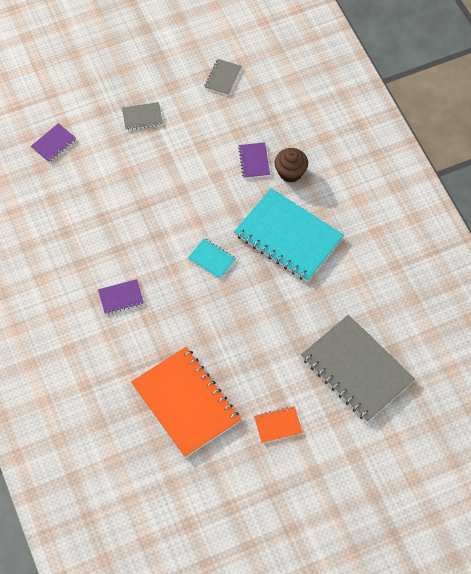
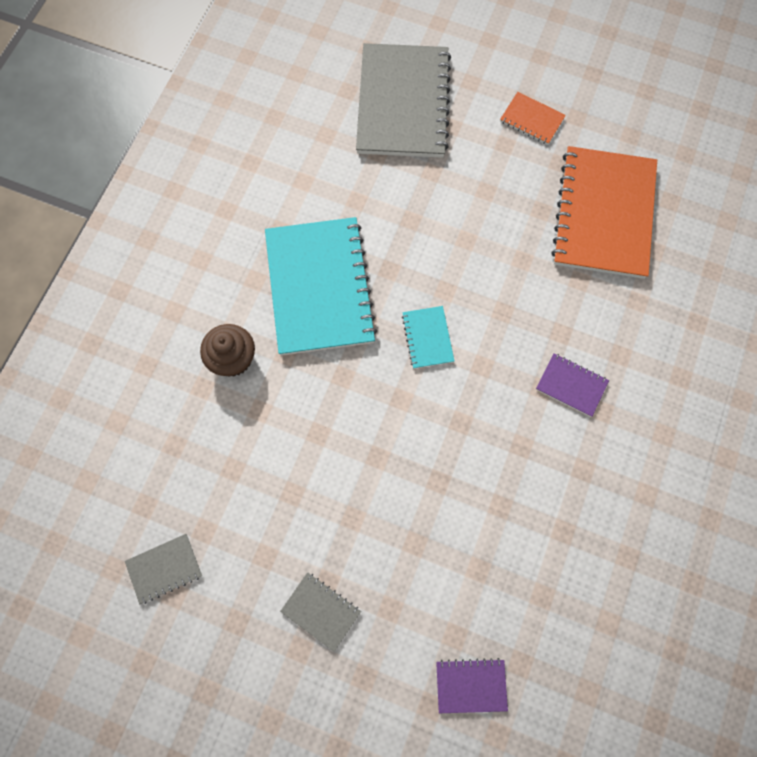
camera: 135 degrees left, 10 degrees up
(254, 161) = (256, 412): purple notebook -> none

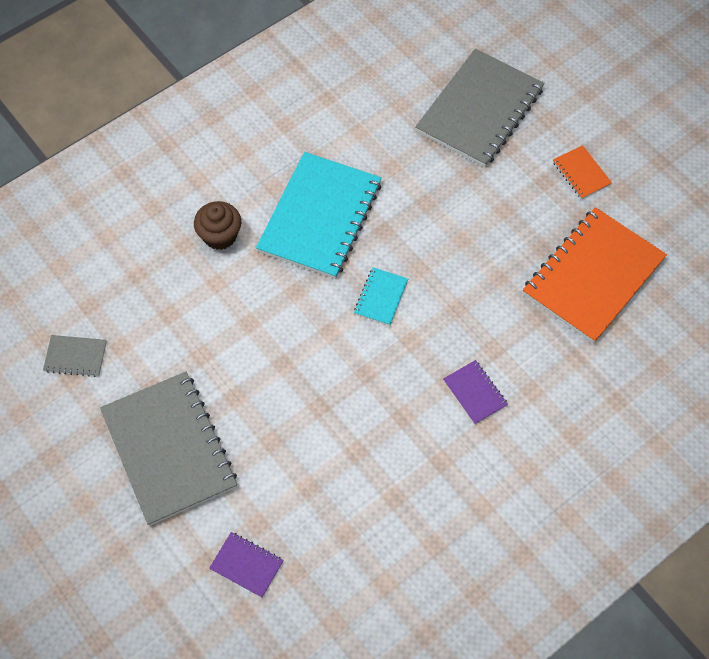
camera: 30 degrees right, 10 degrees down
(321, 611) = (169, 449): grey notebook -> grey notebook, size x2.30

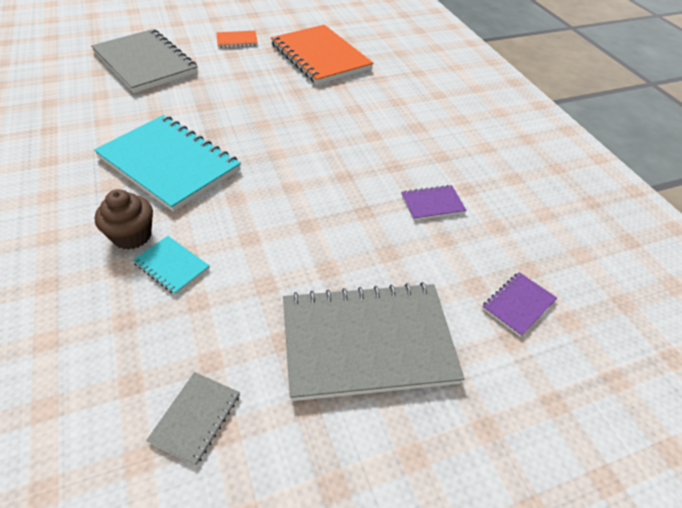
camera: 75 degrees left, 15 degrees down
(381, 297) = (276, 149): turquoise notebook -> turquoise notebook (172, 266)
(475, 393) = (388, 126): purple notebook -> purple notebook (432, 204)

